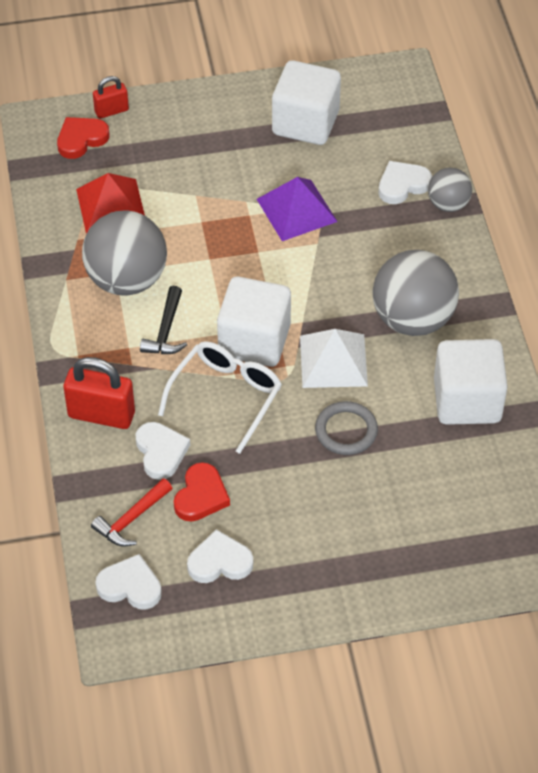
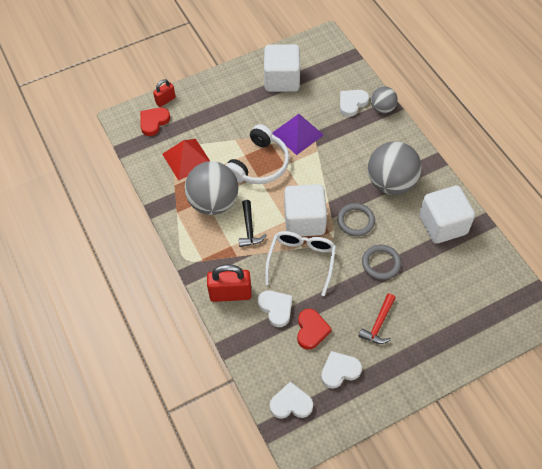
camera: 15 degrees left, 5 degrees up
(131, 519) = (275, 358): red hammer -> red hammer (378, 324)
(218, 241) = (259, 164): none -> white headphones
(333, 360) = (355, 221): white pyramid -> grey ring

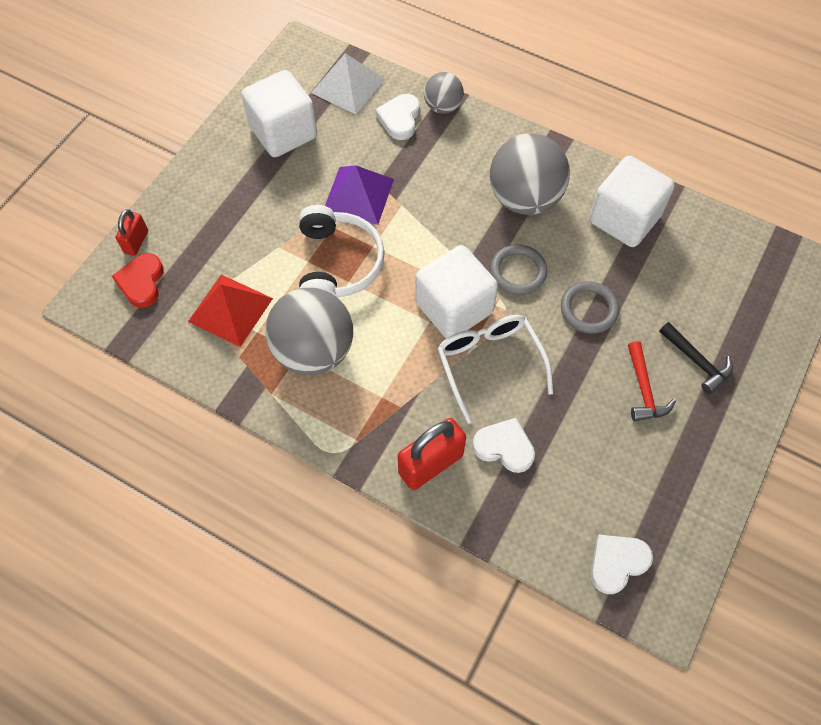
camera: 35 degrees left, 5 degrees up
(249, 229) = (390, 359): black hammer -> black hammer (697, 362)
(311, 330) = (570, 448): red heart -> none
(336, 71) = (348, 86): none -> white pyramid
(339, 371) = (643, 480): white heart -> none

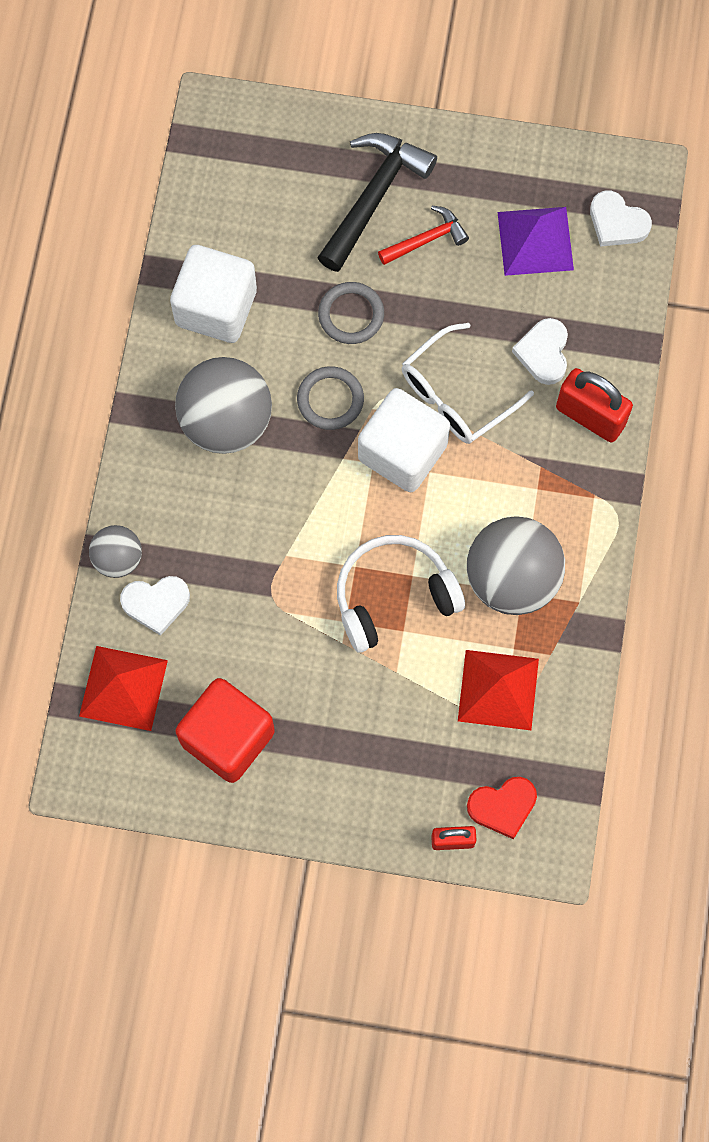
camera: 110 degrees left, 10 degrees up
(283, 132) = (227, 737): white cube -> red cube
(348, 86) = (123, 688): white pyramid -> red pyramid
(358, 195) = (290, 609): purple pyramid -> purple pyramid (535, 240)
(697, 362) = (374, 196): black hammer -> black hammer, size x1.76

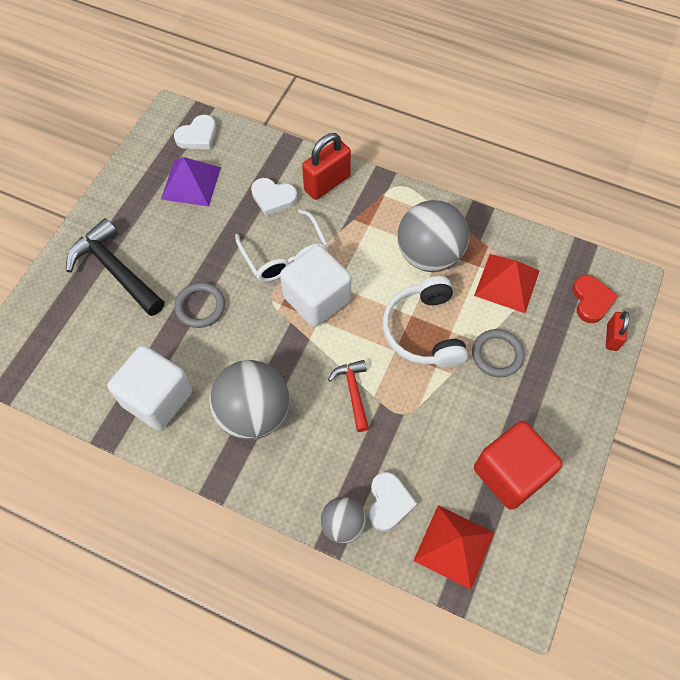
camera: 75 degrees left, 10 degrees down
(330, 400) = (261, 336): grey ring -> grey ring (497, 354)
(427, 239) = (162, 245): red hammer -> red hammer (353, 392)

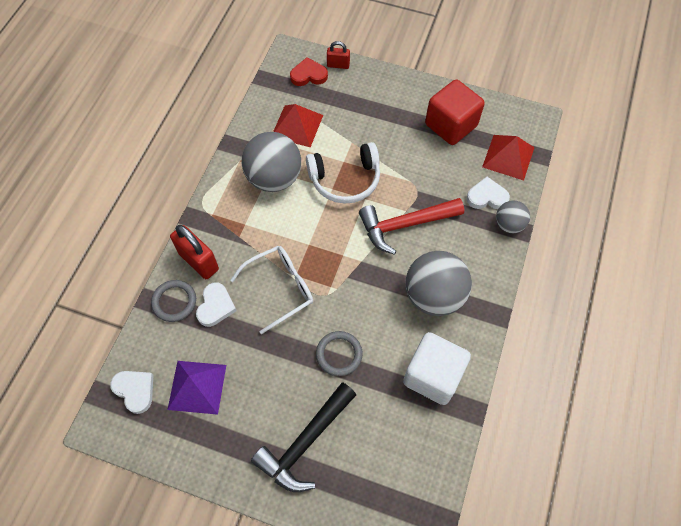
camera: 95 degrees left, 0 degrees up
(317, 299) = (323, 259): white cube -> none
(353, 392) = (404, 225): red hammer -> red hammer, size x1.76
(497, 354) = (360, 132): grey ring -> grey ring (174, 302)

